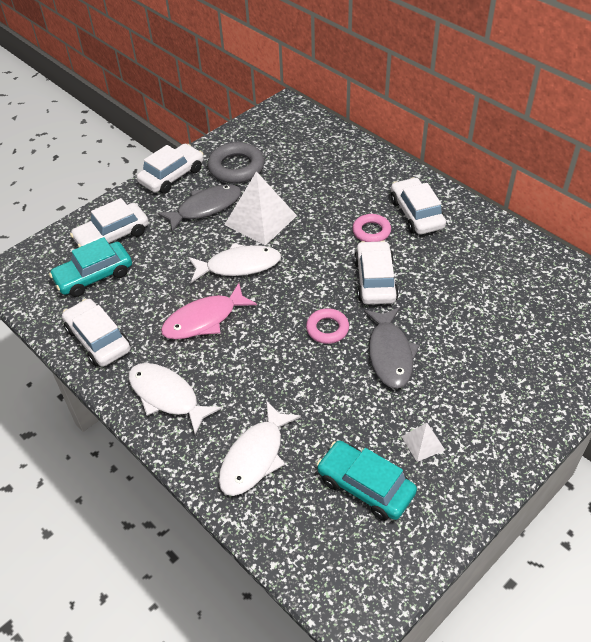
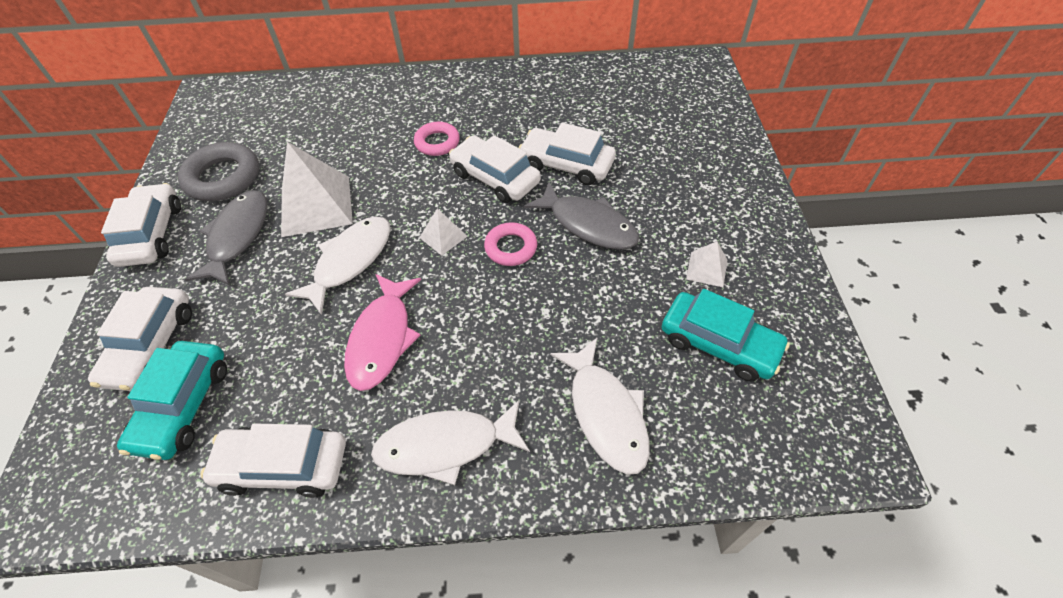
camera: 50 degrees left, 5 degrees up
(300, 291) = (443, 236): none -> white pyramid
(365, 486) = (719, 343): turquoise car -> turquoise car turned 135 degrees counterclockwise
(416, 214) = (456, 104): white car -> white car (566, 164)

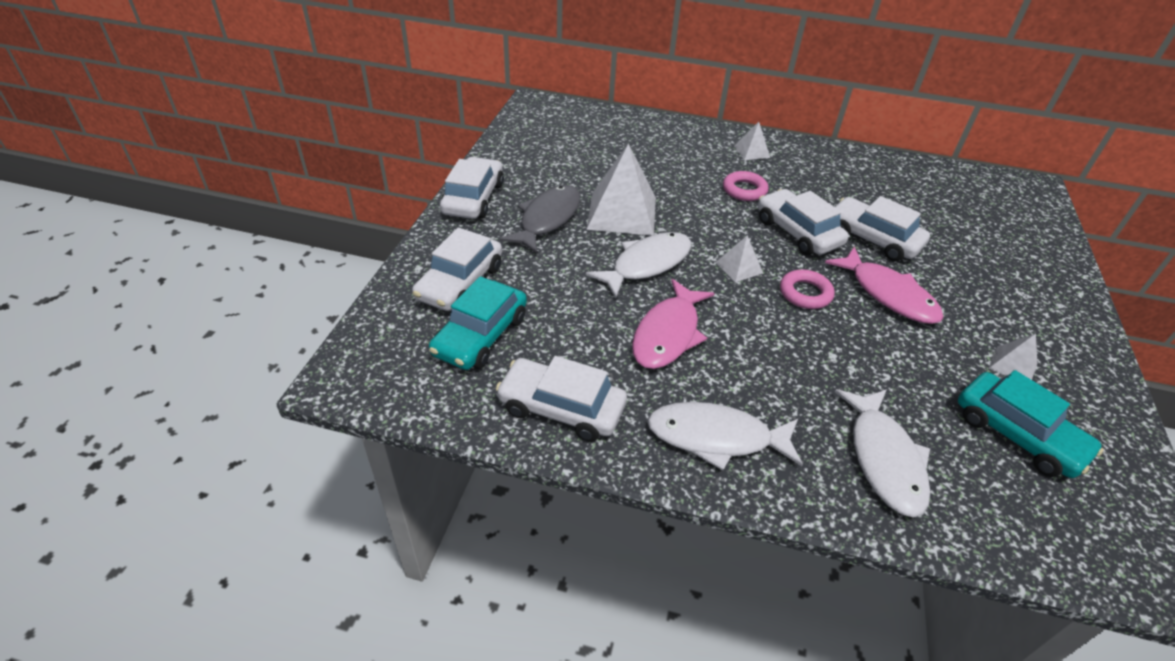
camera: 15 degrees right, 10 degrees down
(223, 177) = (541, 171): grey ring -> none
(439, 94) = (751, 151): none -> white pyramid
(588, 224) = (888, 294): grey fish -> pink fish

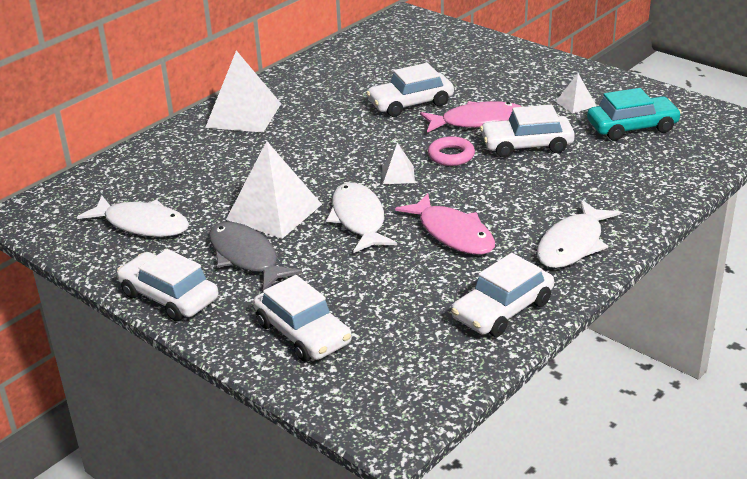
camera: 60 degrees left, 10 degrees down
(481, 336) = (388, 335): turquoise car -> none
(744, 190) = (297, 138): pink ring -> none
(751, 151) = (243, 115): white pyramid -> white pyramid, size x2.07
(797, 232) = (376, 133): white car -> white car (526, 145)
(884, 459) = (626, 183): white fish -> white fish (142, 224)

